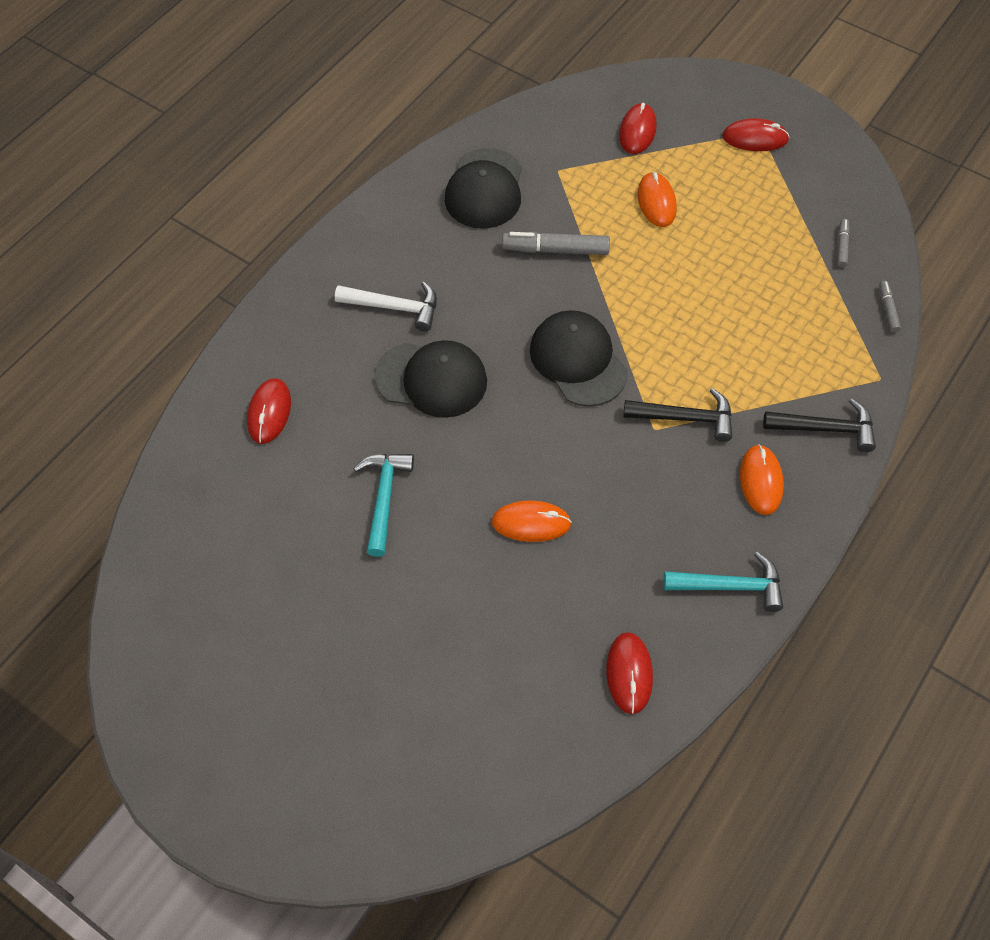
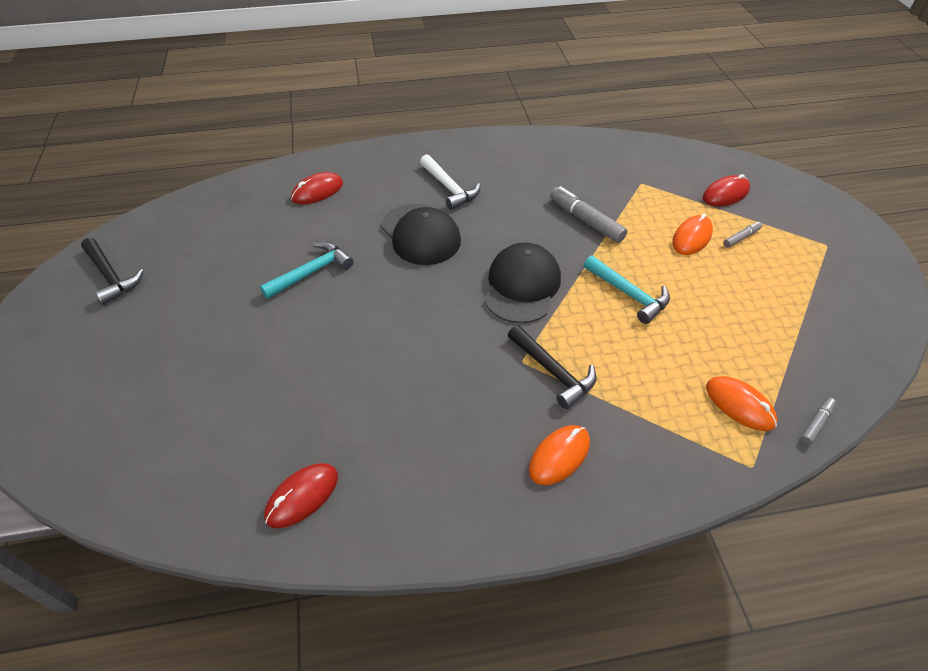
camera: 45 degrees right, 10 degrees down
(484, 189) = (580, 166): black cap -> none
(531, 523) = (370, 351): orange mouse -> orange mouse (739, 405)
(730, 586) = (444, 506): turquoise hammer -> turquoise hammer (628, 294)
(755, 138) = (818, 246): red mouse -> none
(825, 429) = (658, 464): black hammer -> black hammer (111, 276)
(842, 246) = (820, 354): grey marker -> grey marker (741, 238)

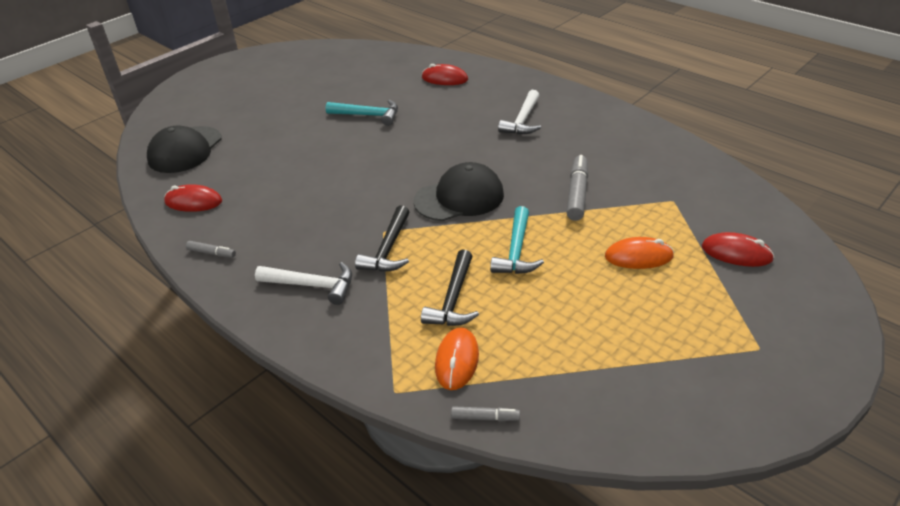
camera: 55 degrees right, 10 degrees down
(111, 276) = (289, 63): black hammer -> black hammer (453, 299)
(420, 234) = (456, 134): black cap -> black cap (185, 150)
(559, 456) = (312, 285): orange mouse -> white hammer
(741, 238) = (683, 286): grey marker -> grey marker (212, 253)

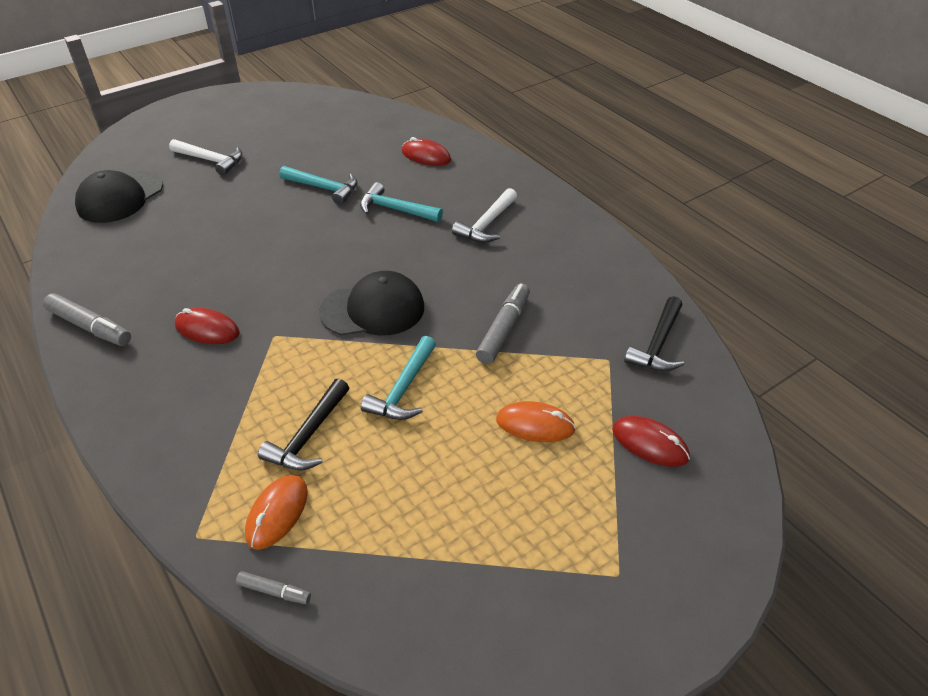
camera: 10 degrees right, 5 degrees up
(193, 202) = (100, 261): red mouse -> red mouse (207, 329)
(212, 253) = (90, 327): grey marker -> grey marker, size x1.88
(312, 285) = (171, 387): white hammer -> white hammer (210, 160)
(388, 249) = (269, 358): black hammer -> black hammer (657, 344)
(439, 121) = (396, 209): none -> turquoise hammer

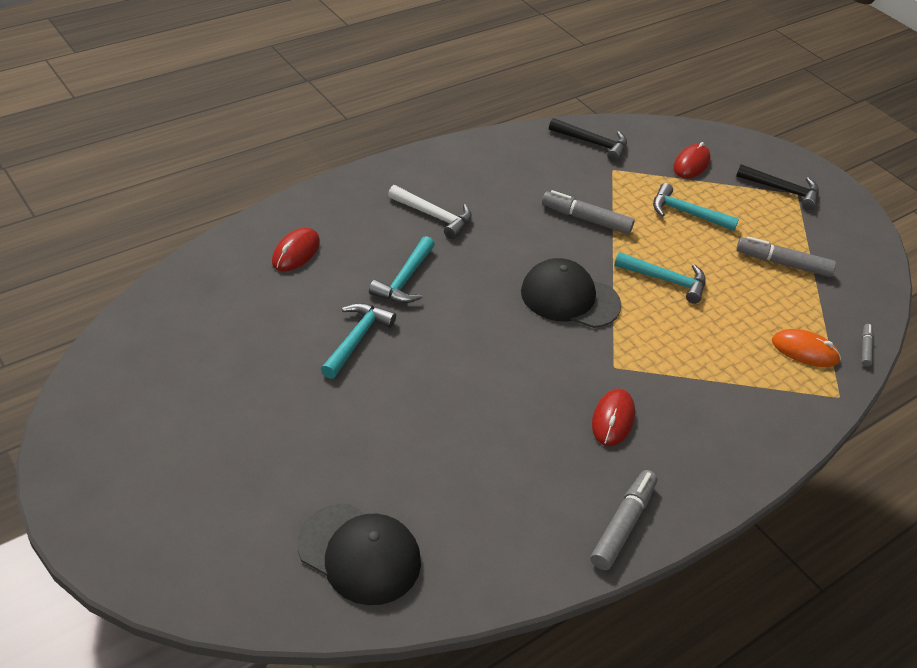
camera: 95 degrees left, 0 degrees up
(210, 160) = (273, 460): white hammer -> none
(308, 435) = (727, 336): black hammer -> black hammer (782, 190)
(373, 309) = (569, 298): black cap -> black cap turned 60 degrees counterclockwise
(445, 521) = (782, 263): none -> grey marker
(535, 425) = (687, 213): orange mouse -> turquoise hammer

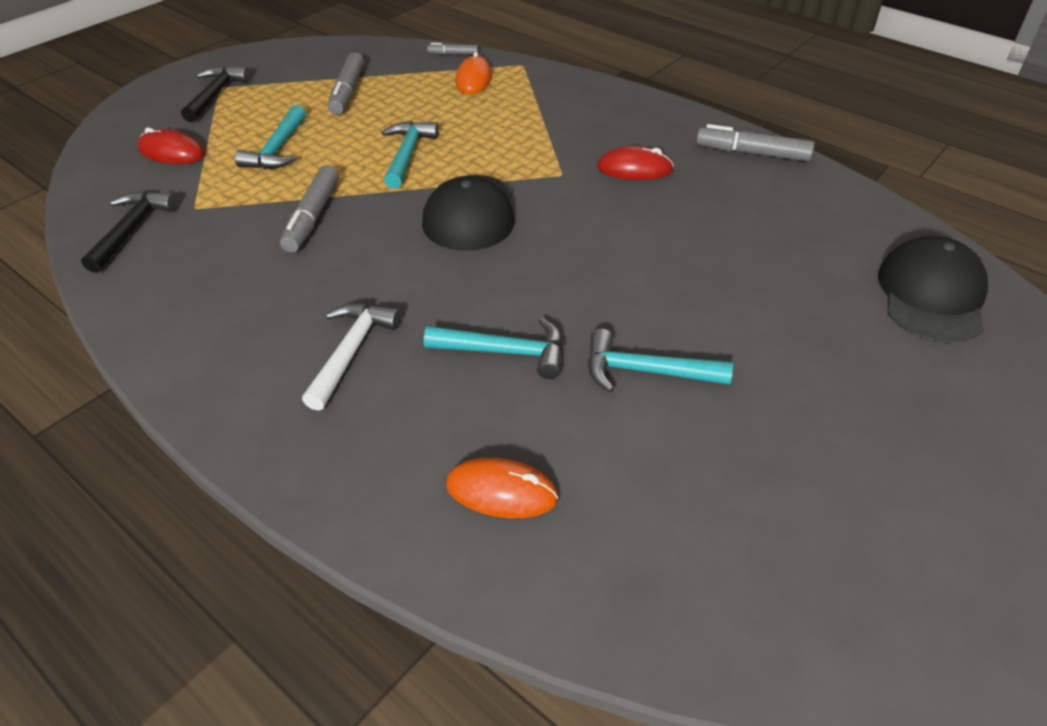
camera: 100 degrees left, 0 degrees up
(296, 252) = (501, 491): red mouse -> orange mouse

